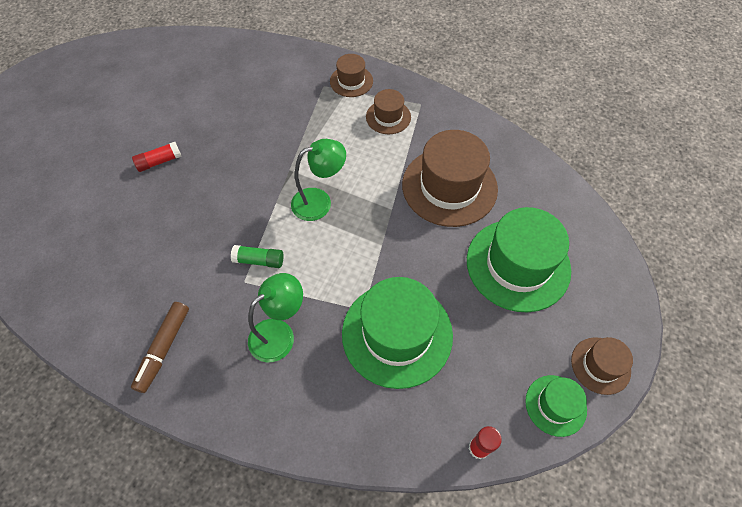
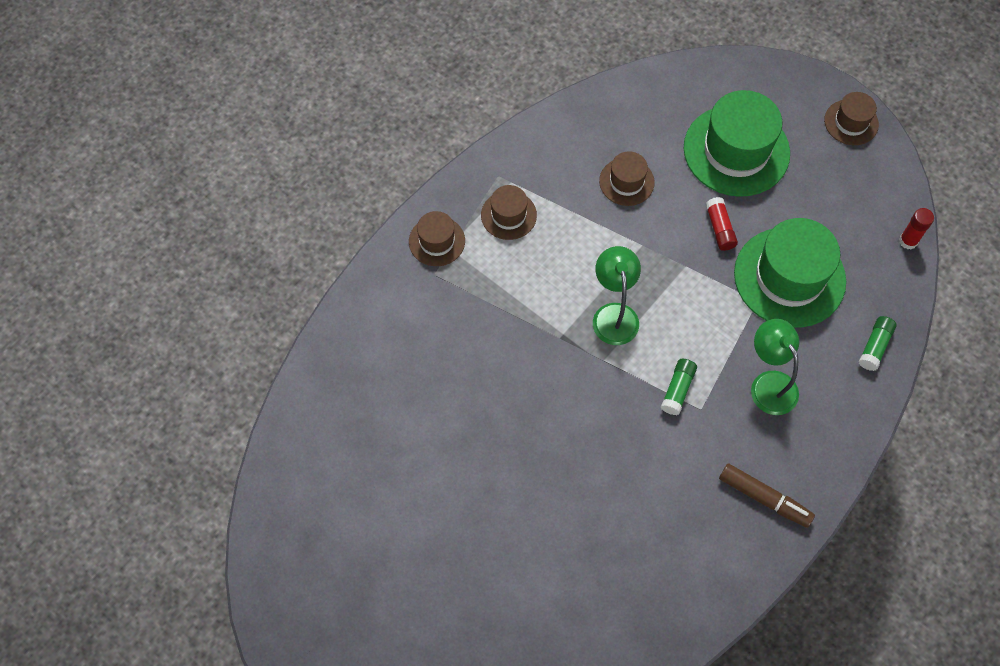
camera: 75 degrees left, 5 degrees up
(159, 161) = (506, 484): red glue stick -> red glue stick (719, 228)
(341, 429) = (875, 347): none -> green glue stick
(449, 186) = (626, 182): brown hat -> brown hat, size x0.51
(555, 405) = (880, 170): green hat -> none

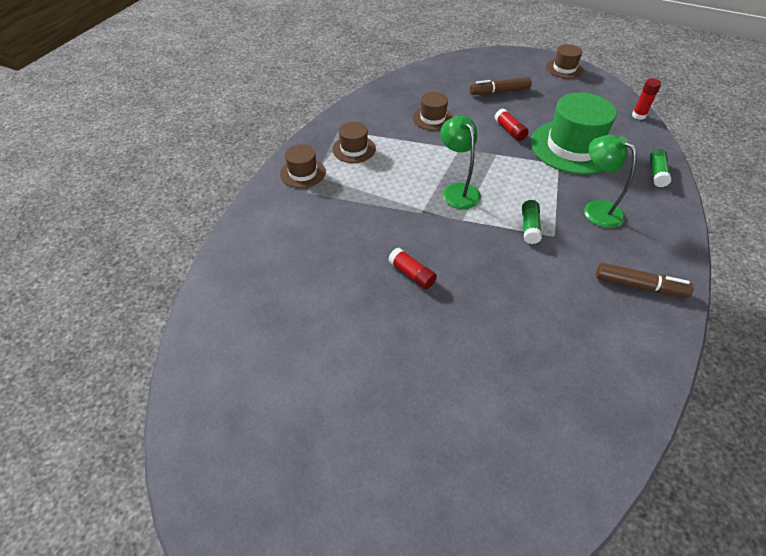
camera: 15 degrees left, 15 degrees down
(521, 420) = (411, 274): none -> red glue stick
(736, 150) = (499, 92): green hat -> brown marker

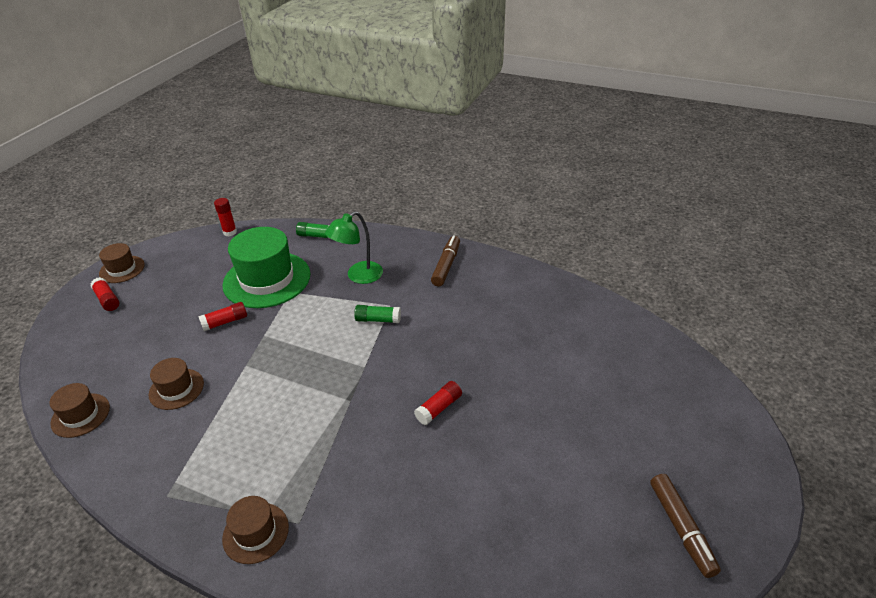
camera: 90 degrees left, 10 degrees down
(354, 149) = (218, 473): brown hat -> brown hat (80, 415)
(457, 190) = (318, 369): green lamp -> none
(499, 92) = (145, 325): brown marker -> brown marker (681, 528)
(525, 69) = (107, 300): none -> red glue stick

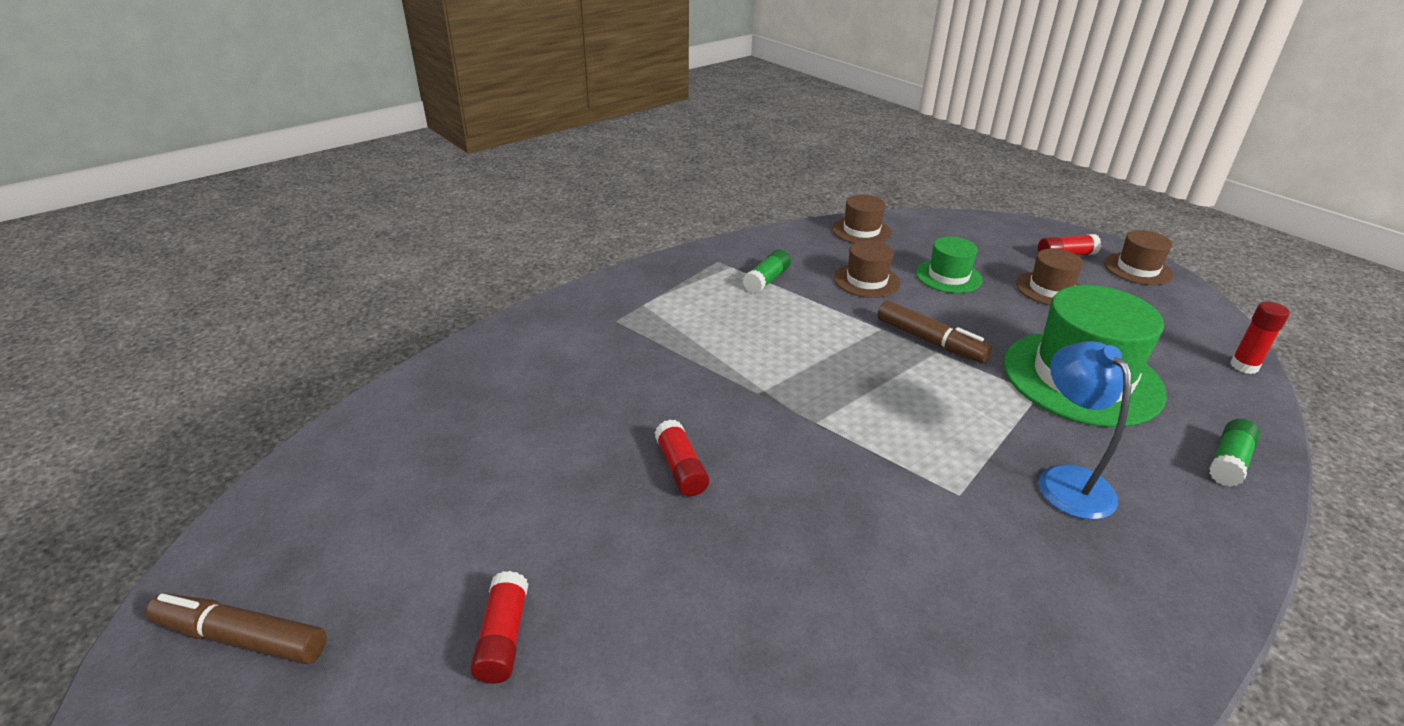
camera: 115 degrees right, 5 degrees down
(156, 348) = (948, 276): none -> green hat
(225, 322) = (982, 327): red glue stick -> red glue stick (503, 637)
(255, 533) = (629, 297): brown hat -> brown hat (1050, 289)
(358, 276) = (1066, 480): green lamp -> blue lamp
(378, 320) = (923, 468): green glue stick -> green glue stick (766, 280)
(446, 265) = (1078, 631): brown marker -> brown marker (930, 341)

